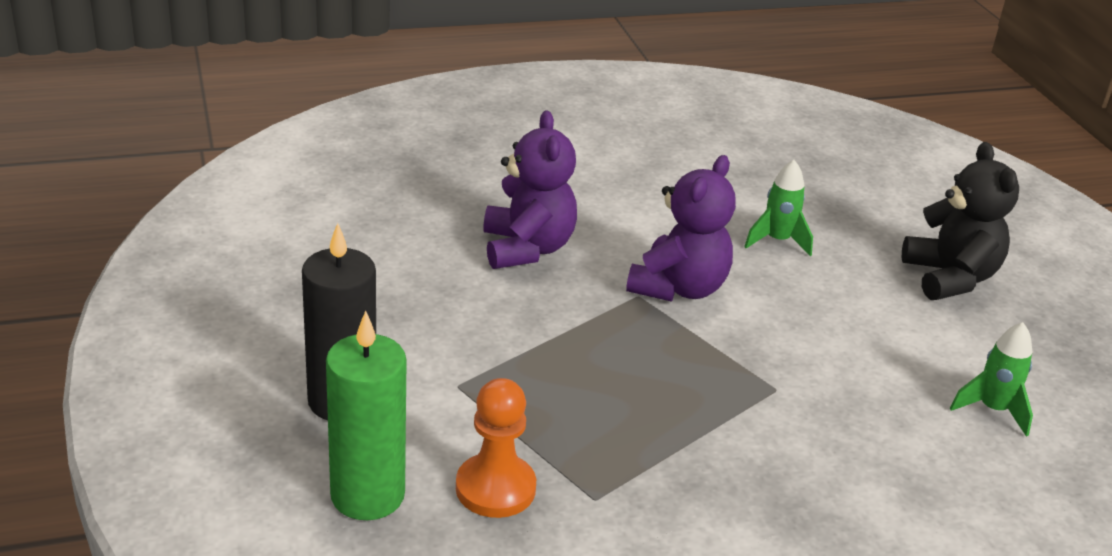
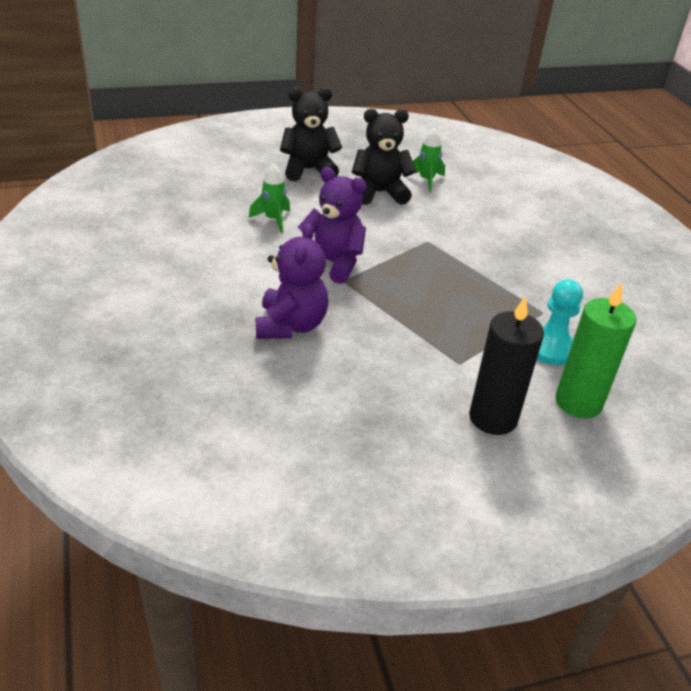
camera: 90 degrees left, 5 degrees up
(495, 488) = (550, 348): orange pawn -> turquoise pawn
(527, 248) = (291, 325): purple teddy bear -> purple teddy bear turned 105 degrees clockwise
(913, 348) = (379, 193): none -> black teddy bear

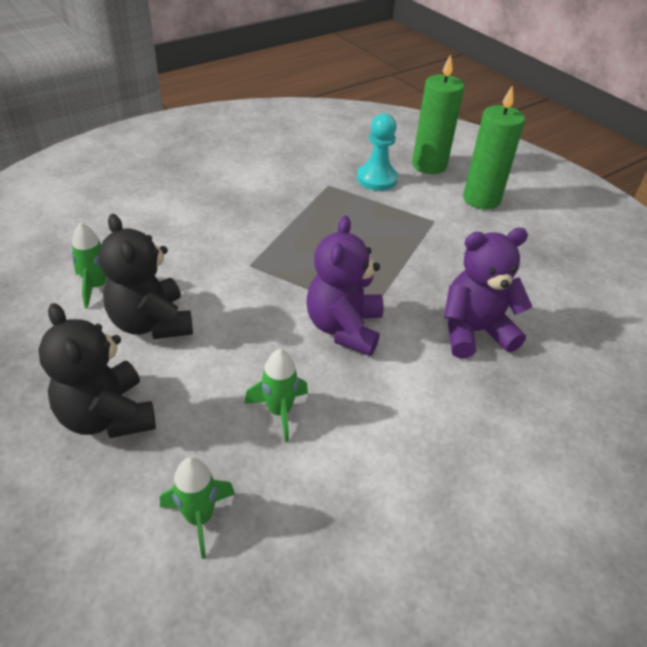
camera: 110 degrees left, 5 degrees up
(222, 183) = (199, 518): none -> green rocket
(493, 418) = (481, 199): black candle -> green candle

